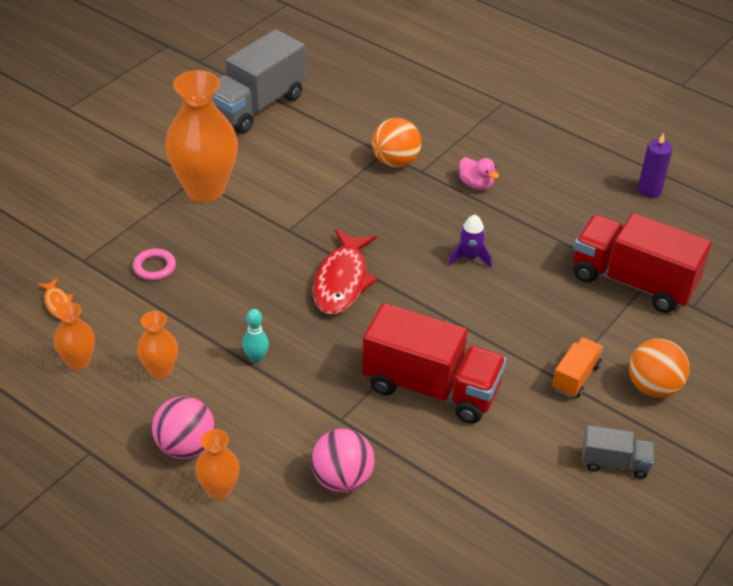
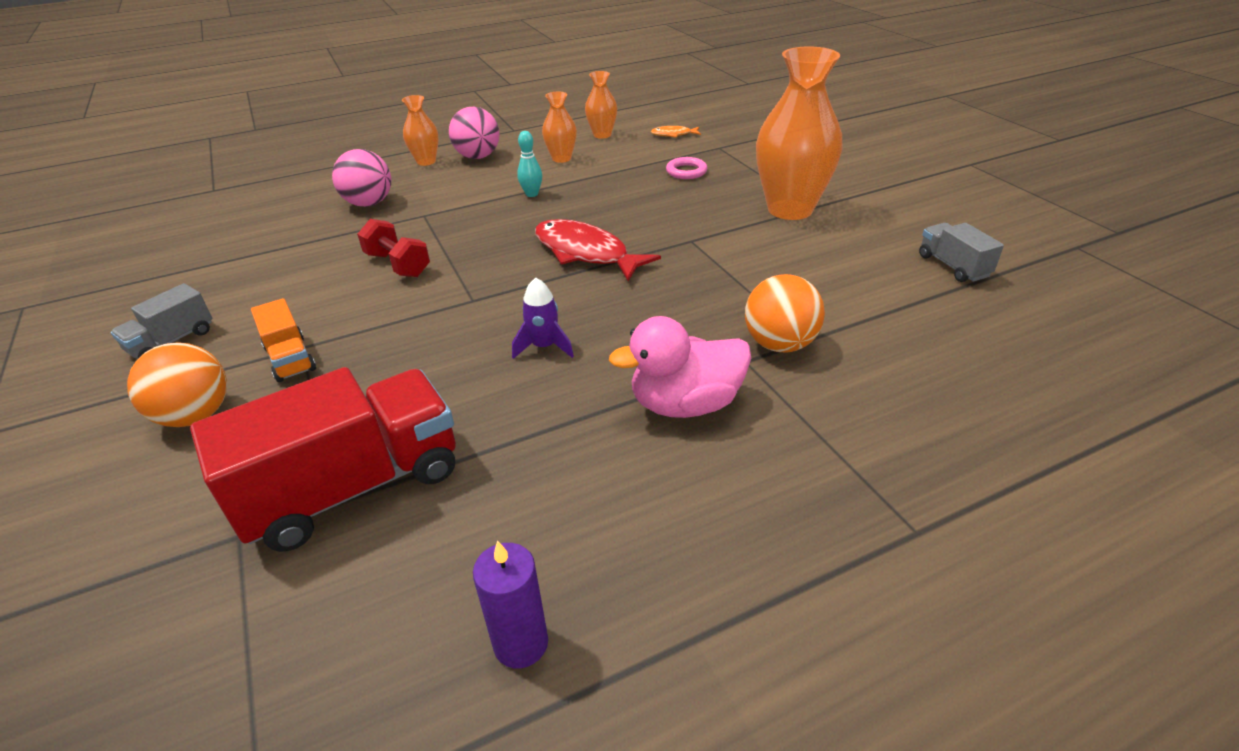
camera: 120 degrees right, 5 degrees down
(255, 106) = (953, 266): grey truck -> grey truck, size x0.49
(431, 388) = (398, 265): red truck -> red dumbbell
(476, 184) = (685, 404): pink duck -> pink duck, size x1.74

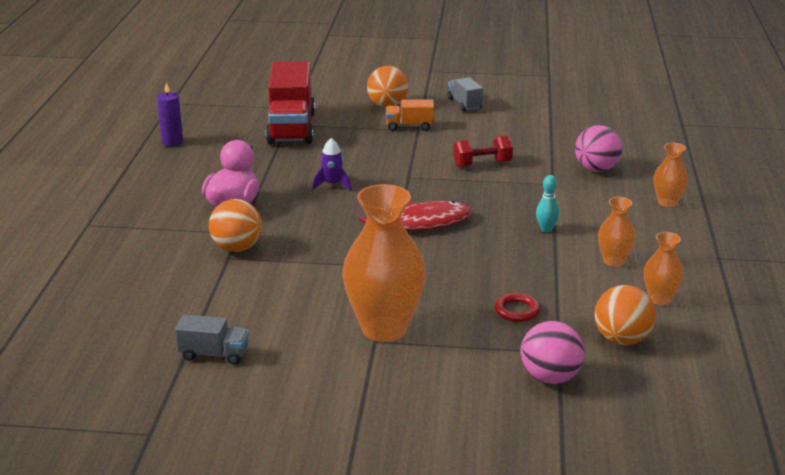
camera: 120 degrees right, 10 degrees down
(478, 157) = (657, 225): pink ball -> pink ball (550, 377)
(673, 134) = (622, 339): orange fish -> orange ball
(686, 171) = (517, 311): pink ring -> red ring

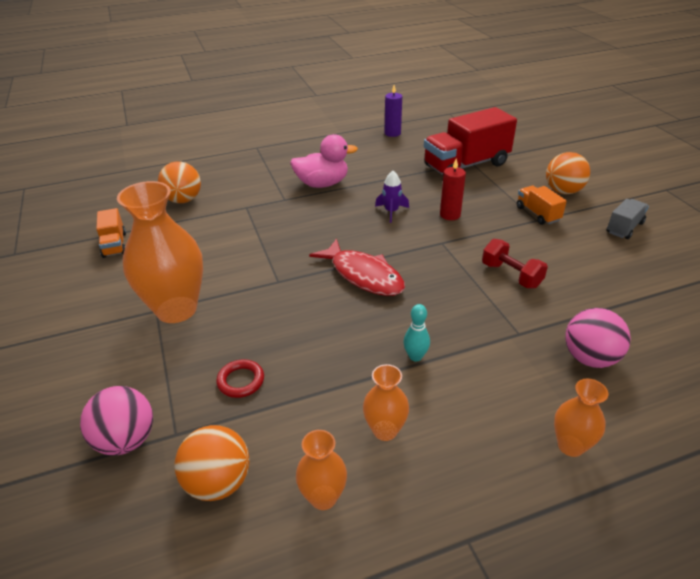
camera: 65 degrees right, 10 degrees up
(214, 354) = (114, 245): grey truck -> orange truck
(237, 248) = (262, 205): orange ball -> orange ball (183, 200)
(369, 161) = (450, 215): none -> red candle

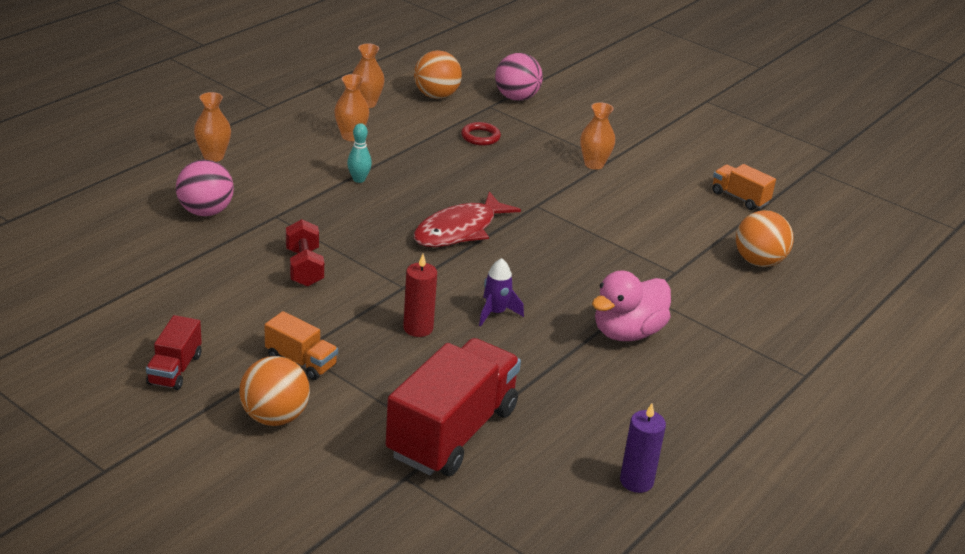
camera: 145 degrees right, 5 degrees down
(176, 309) = (594, 164): orange vase -> orange vase, size x0.49
(363, 275) = (459, 230): red fish -> red fish turned 60 degrees counterclockwise
(511, 275) = (304, 268): red dumbbell -> red dumbbell turned 60 degrees clockwise
(624, 228) = (175, 369): grey truck -> red truck

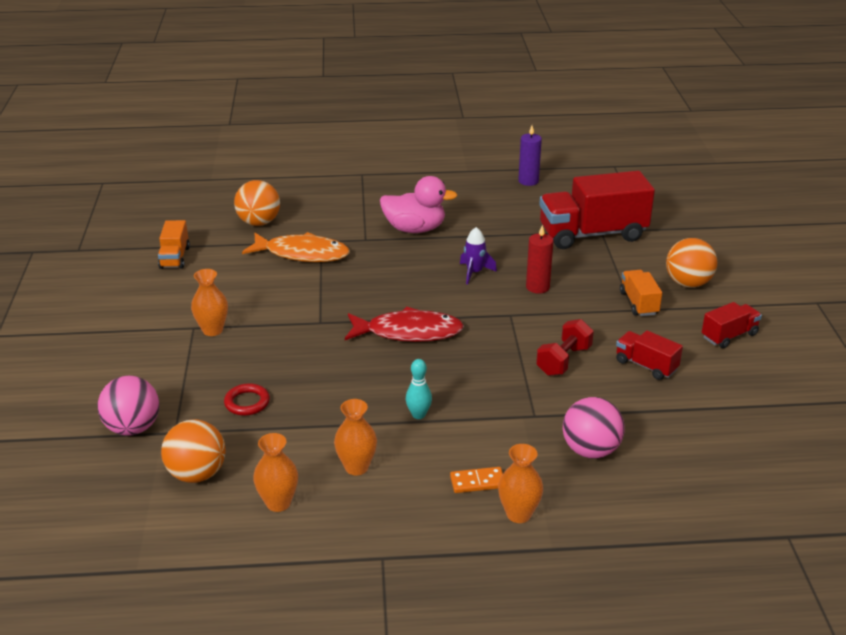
camera: 130 degrees left, 0 degrees up
(228, 298) = (646, 365): none -> red truck
(262, 161) = (477, 482): none -> orange domino
(663, 252) = (302, 254): none -> orange fish

